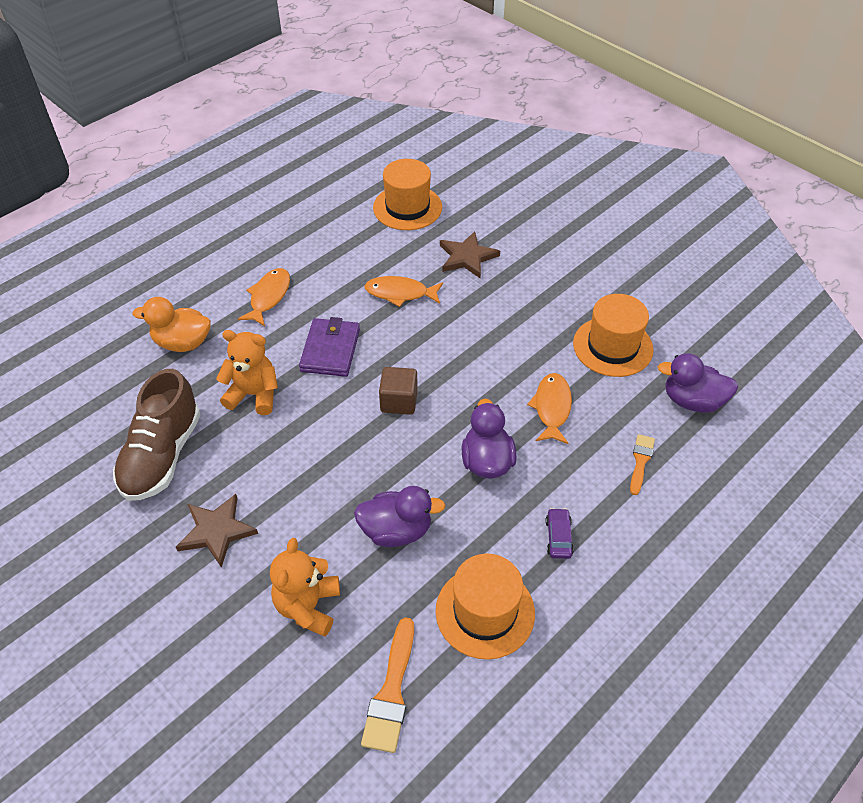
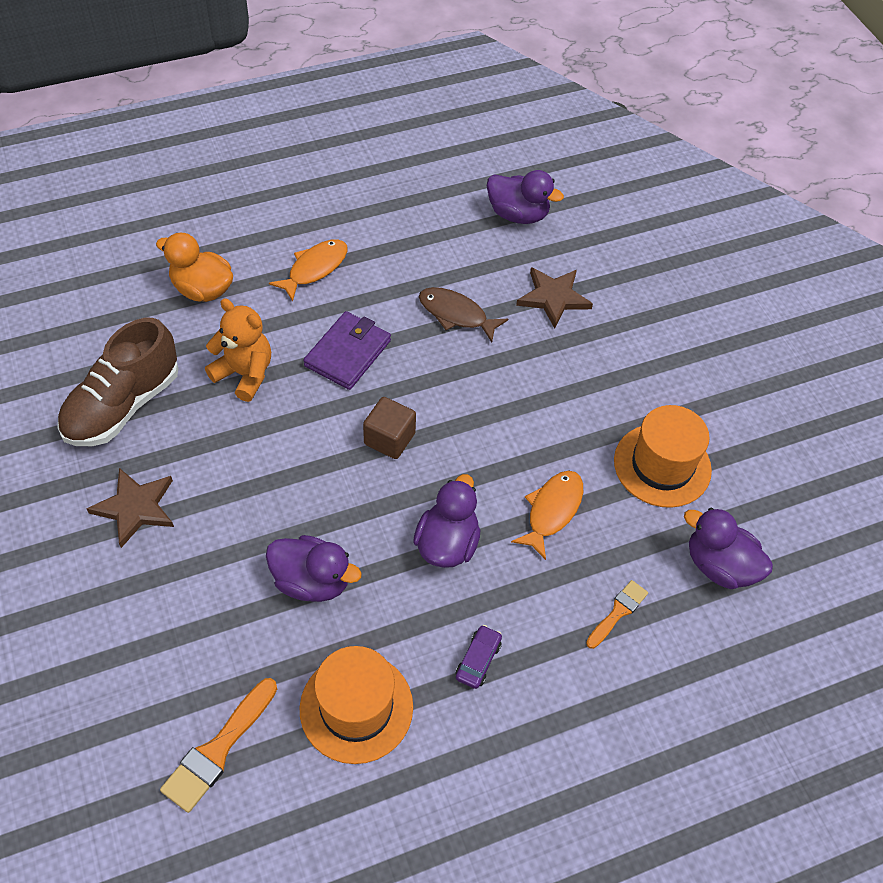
camera: 20 degrees right, 5 degrees up
(308, 606) = (183, 624): orange teddy bear -> none
(400, 293) = (456, 314): orange fish -> brown fish
(407, 207) = (518, 214): orange hat -> purple duck

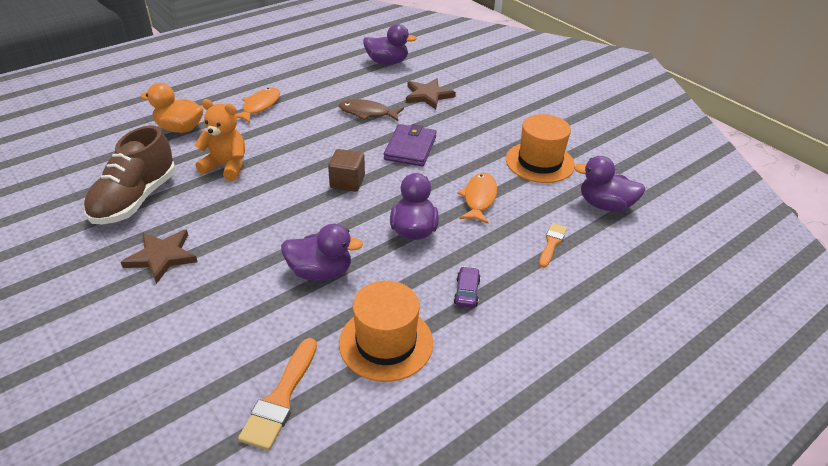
camera: 15 degrees left, 15 degrees down
(348, 353) = (299, 143): purple wallet -> purple wallet (410, 148)

